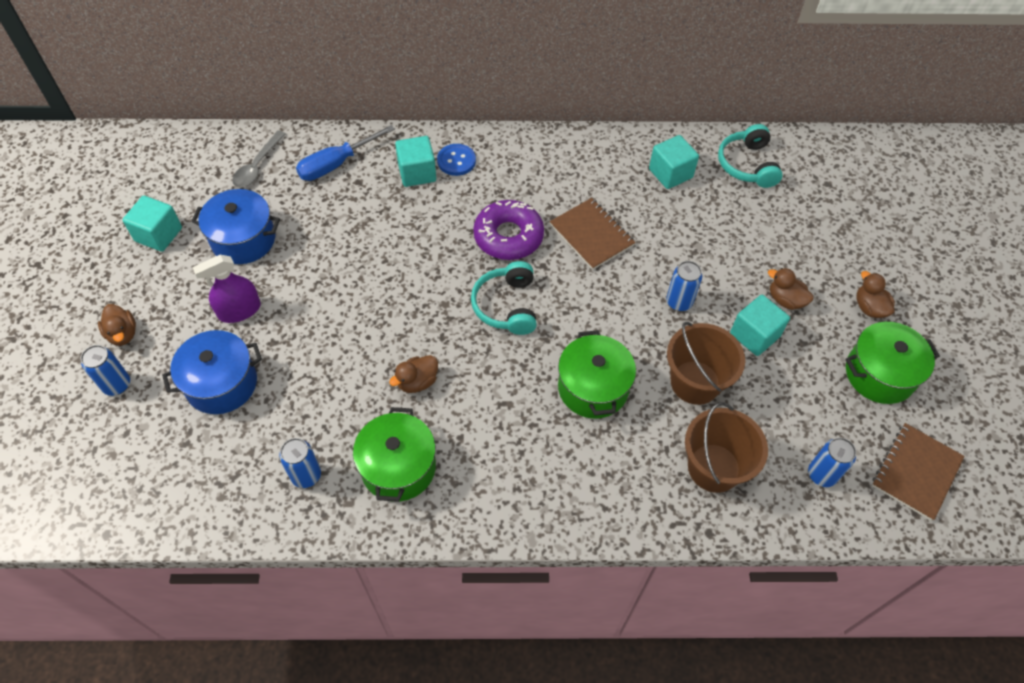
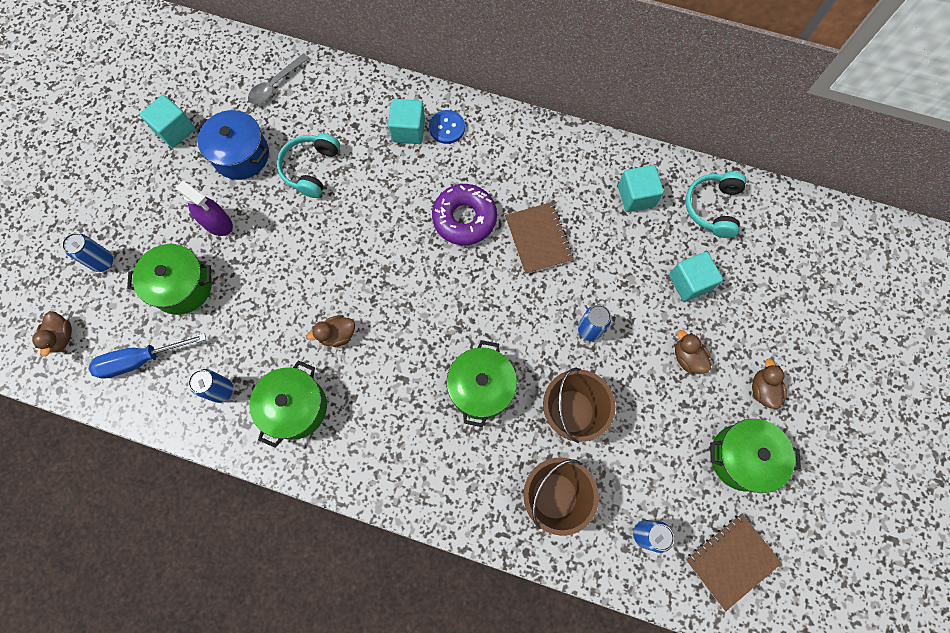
camera: 20 degrees right, 15 degrees up
(123, 334) = (120, 216): brown duck -> brown duck (62, 337)
(221, 383) = (182, 286): blue pot -> green pot
(239, 310) = (217, 223): purple spray bottle -> purple spray bottle turned 135 degrees counterclockwise
(336, 164) = (342, 102): blue screwdriver -> blue screwdriver (140, 360)
(507, 306) = (438, 286): turquoise headphones -> turquoise headphones (311, 169)
(754, 335) = (644, 383): turquoise cube -> turquoise cube (689, 282)

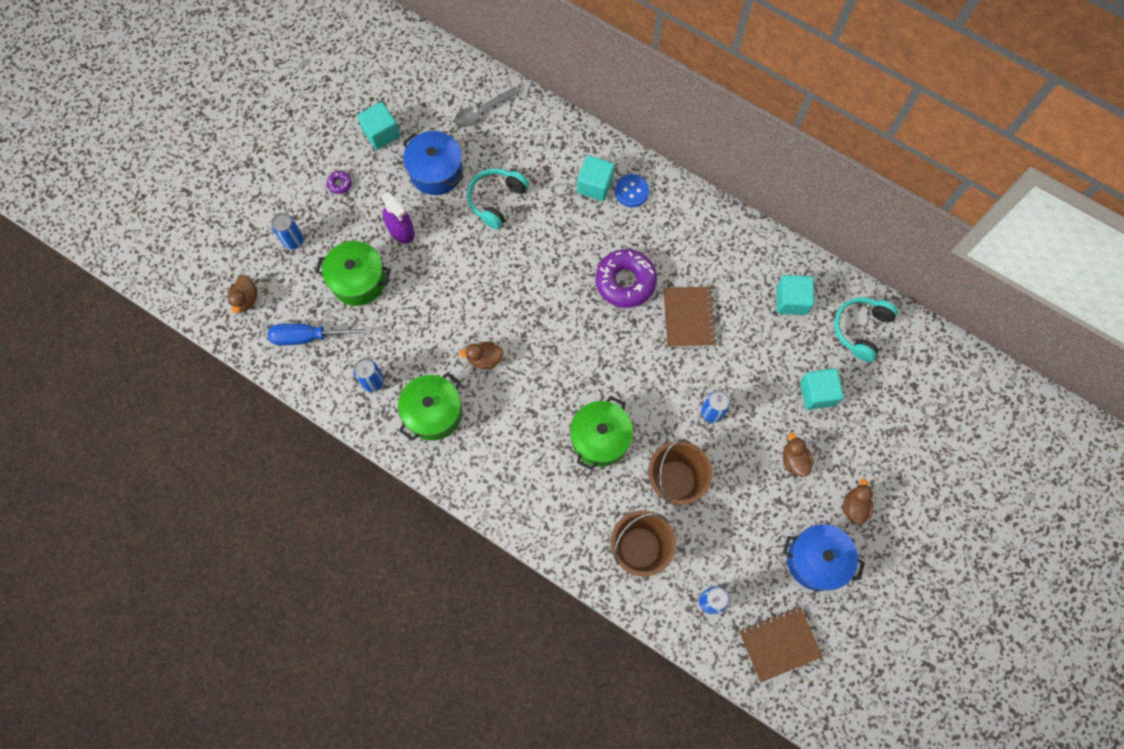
camera: 15 degrees right, 0 degrees up
(141, 191) = (339, 184): none -> purple donut
(741, 457) = (816, 560): green pot -> blue pot

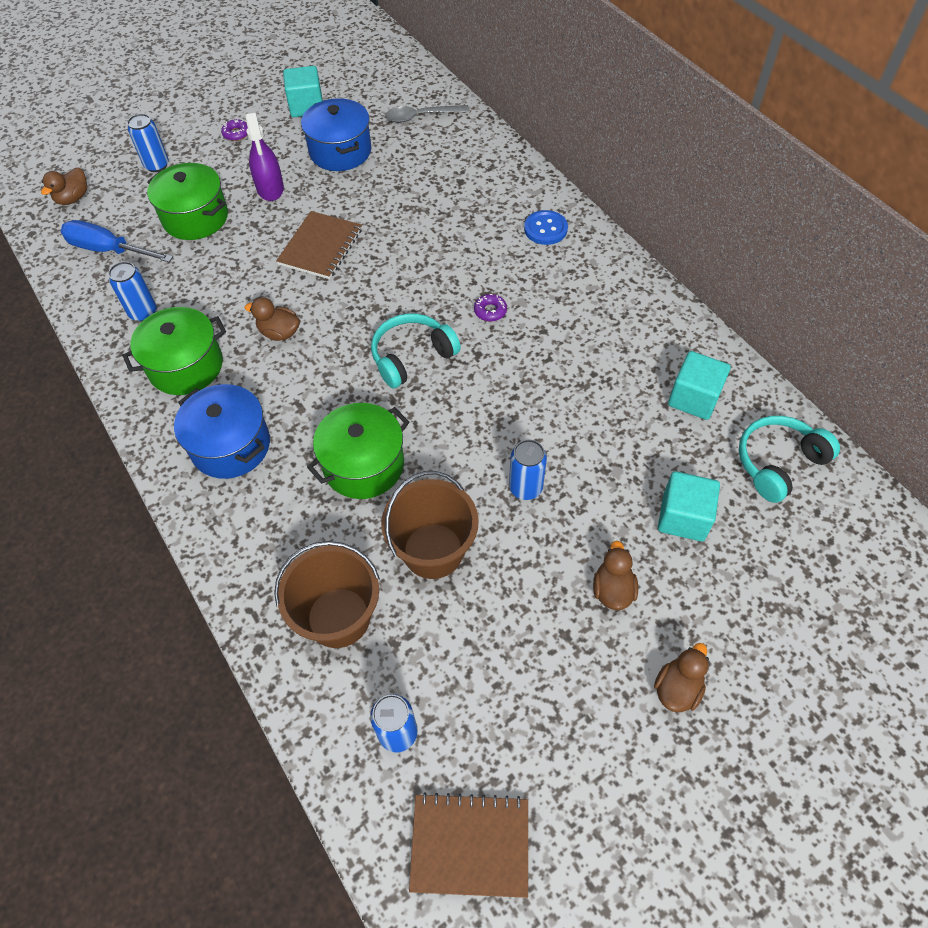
camera: 25 degrees right, 15 degrees down
(496, 200) = (388, 193): turquoise headphones -> turquoise headphones (412, 357)
(595, 185) = (506, 211): turquoise cube -> none
(625, 281) = (490, 311): purple donut -> purple donut, size x0.42
(688, 317) = (548, 372): brown notebook -> brown notebook (320, 247)
(816, 560) = (585, 742): blue pot -> blue pot (231, 445)

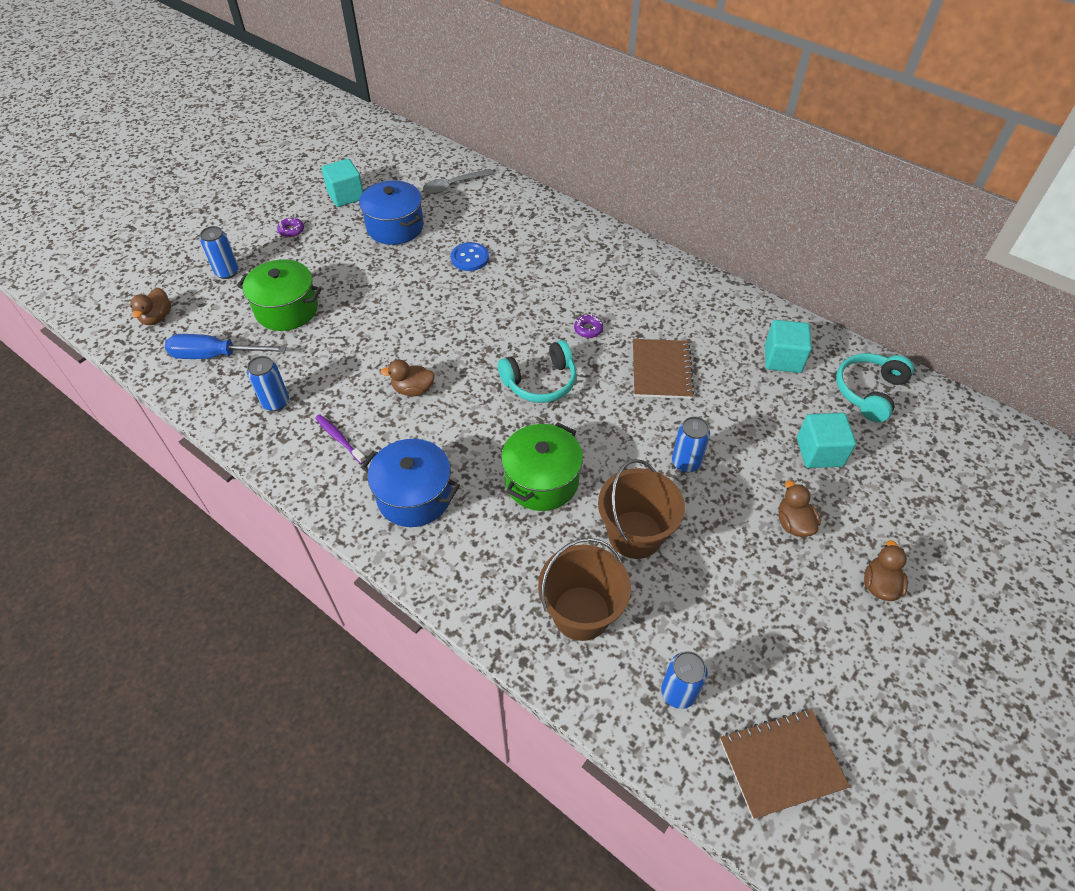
camera: 20 degrees left, 5 degrees down
(186, 366) = (339, 439): green pot -> purple toothbrush
(270, 188) = (345, 270): purple spray bottle -> none
(320, 247) = (415, 309): brown notebook -> brown notebook (661, 370)
(412, 357) = (540, 381): turquoise headphones -> turquoise headphones turned 150 degrees counterclockwise
(545, 229) = (602, 254): blue button -> blue button (470, 258)

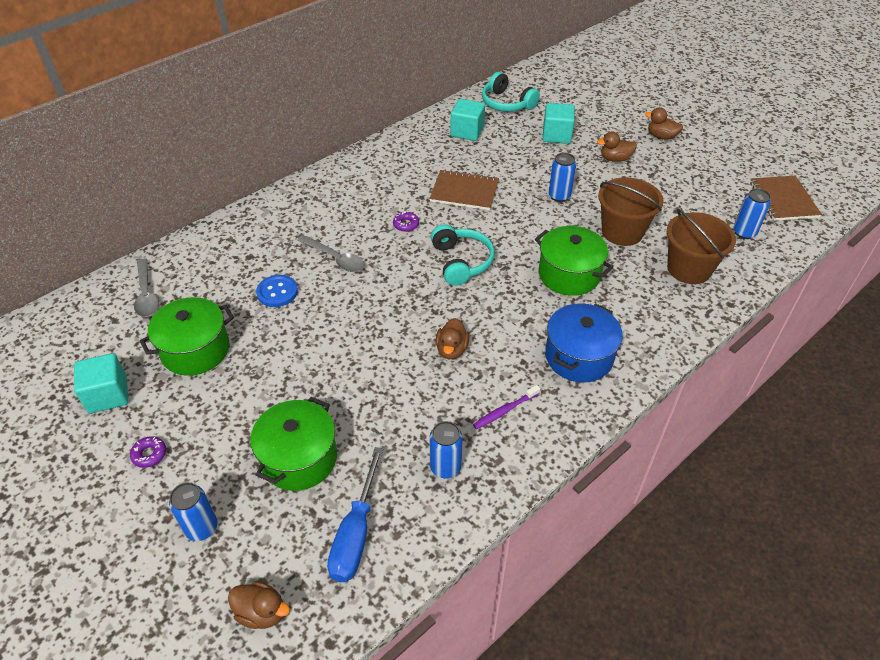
camera: 80 degrees left, 5 degrees down
(395, 227) = (195, 350): blue pot -> green pot
(523, 286) = (335, 258): none -> grey spoon

